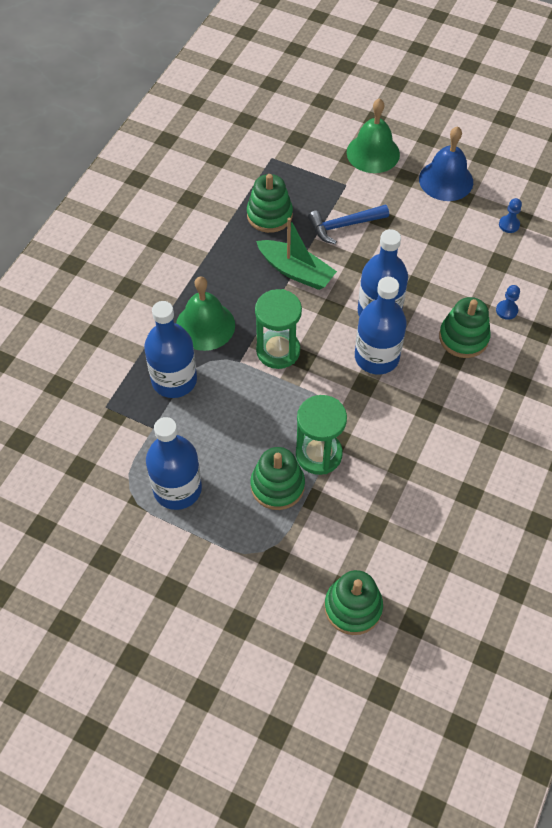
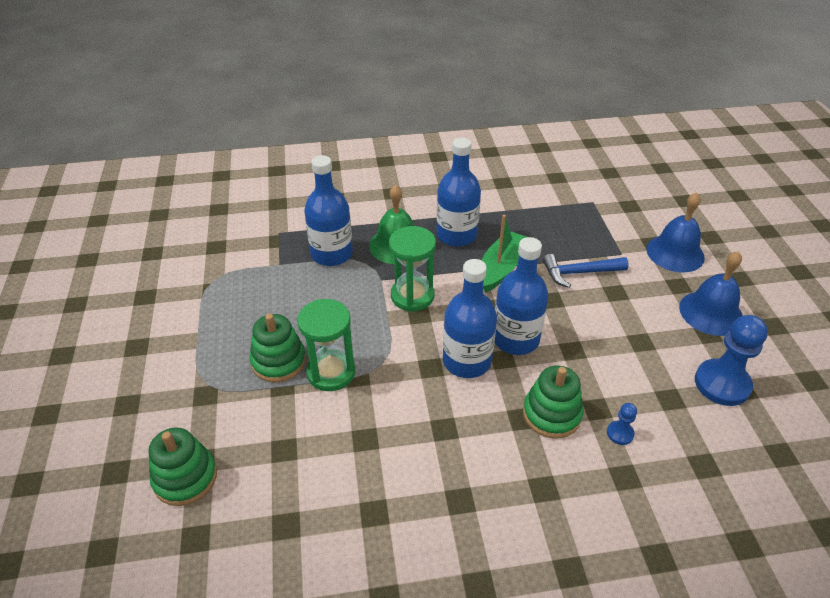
camera: 55 degrees right, 15 degrees down
(177, 489) = (233, 304): blue bottle -> blue bottle (456, 235)
(269, 215) = (537, 227): green stacking toy -> none
(296, 271) = (501, 268): green boat -> green boat turned 150 degrees counterclockwise
(344, 225) = (579, 273): blue hammer -> blue hammer turned 45 degrees counterclockwise
(373, 153) = (675, 253): green bell -> blue bell
(509, 225) = (722, 384): blue pawn -> blue pawn, size x2.14

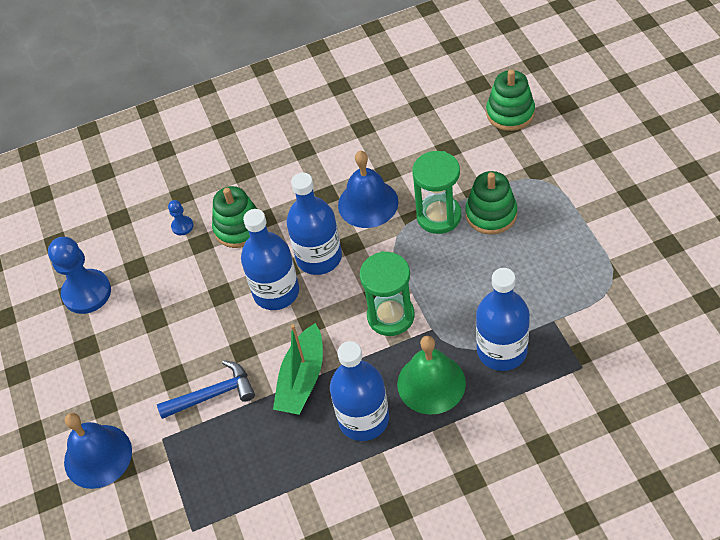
camera: 175 degrees right, 10 degrees up
(711, 312) = (77, 374): blue bell -> blue bell (368, 203)

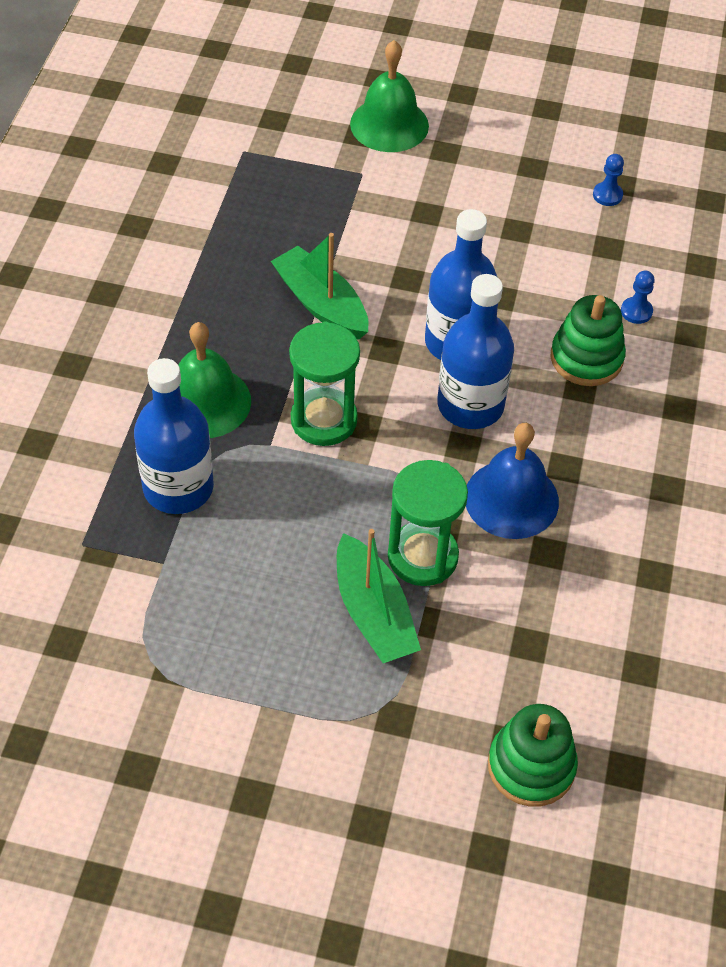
camera: 115 degrees right, 0 degrees up
(87, 293) = (607, 195): blue pawn -> blue pawn, size x0.47
(98, 456) = (389, 124): blue bell -> green bell
(213, 395) = (374, 230): blue hammer -> none
(363, 419) = (224, 324): blue bottle -> none
(491, 214) = (373, 613): green stacking toy -> green boat

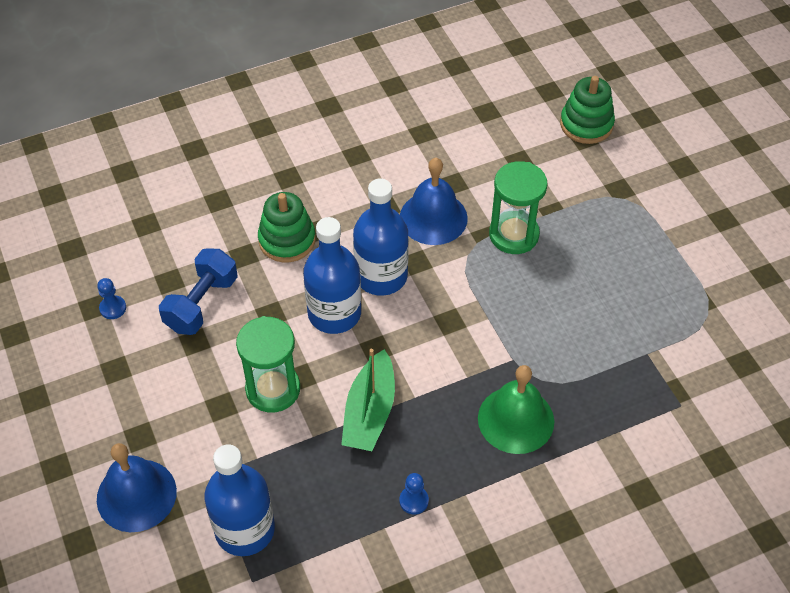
camera: 125 degrees left, 0 degrees up
(178, 487) = (592, 385): blue bottle -> blue bottle (245, 529)
(324, 420) = (466, 344): green hourglass -> green hourglass (273, 389)
(373, 613) = (571, 234): green boat -> none
(389, 124) = (136, 495): green bell -> blue bell
(558, 255) = (201, 303): none -> blue dumbbell
(636, 311) = (221, 236): blue pawn -> blue pawn (414, 501)

